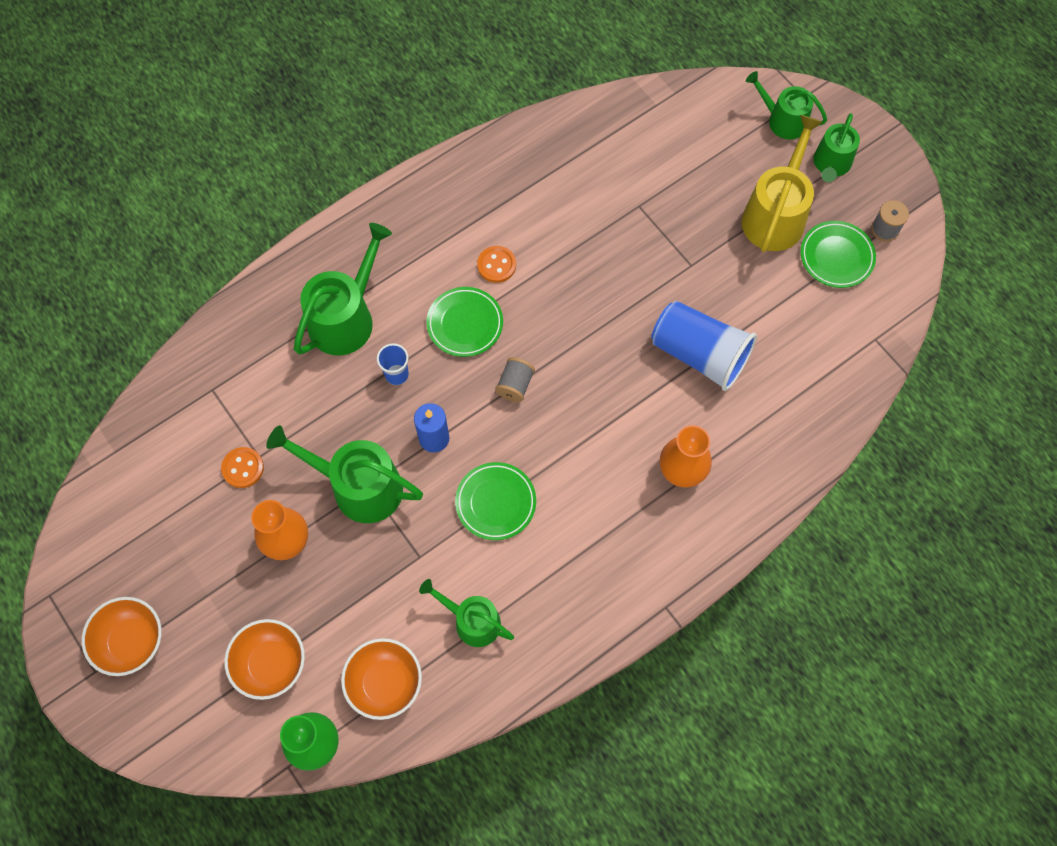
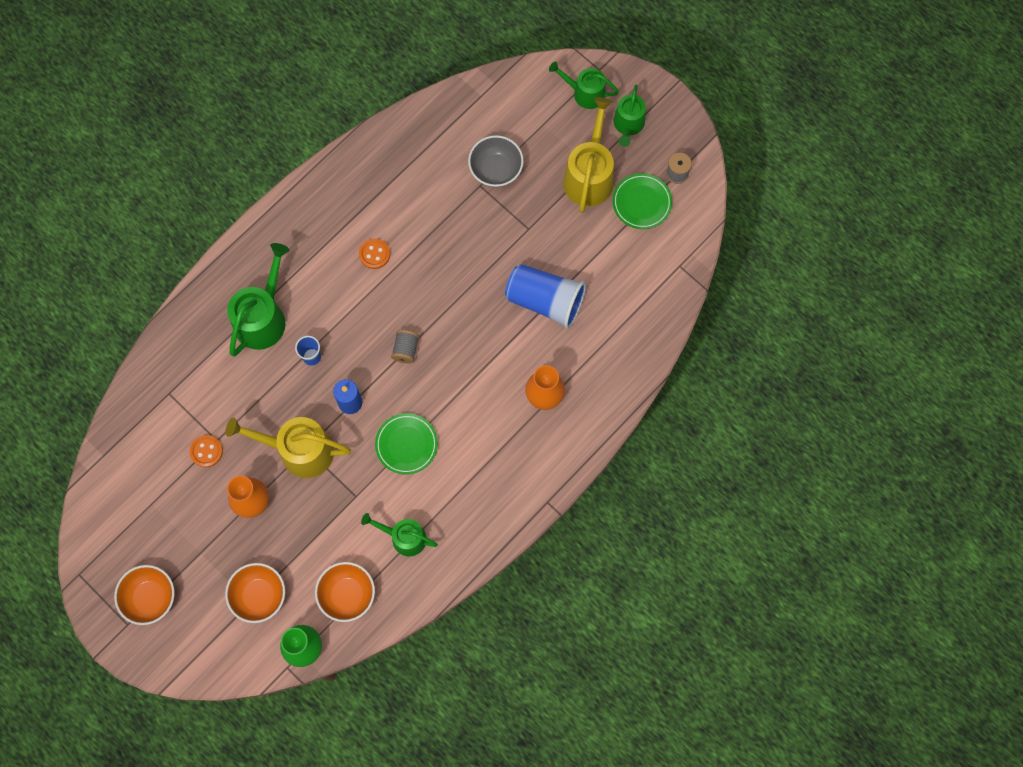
camera: 10 degrees left, 5 degrees up
(359, 487) = (299, 450): green watering can -> yellow watering can
(465, 324) = (358, 307): green plate -> none
(661, 191) = (496, 170): none -> grey bowl

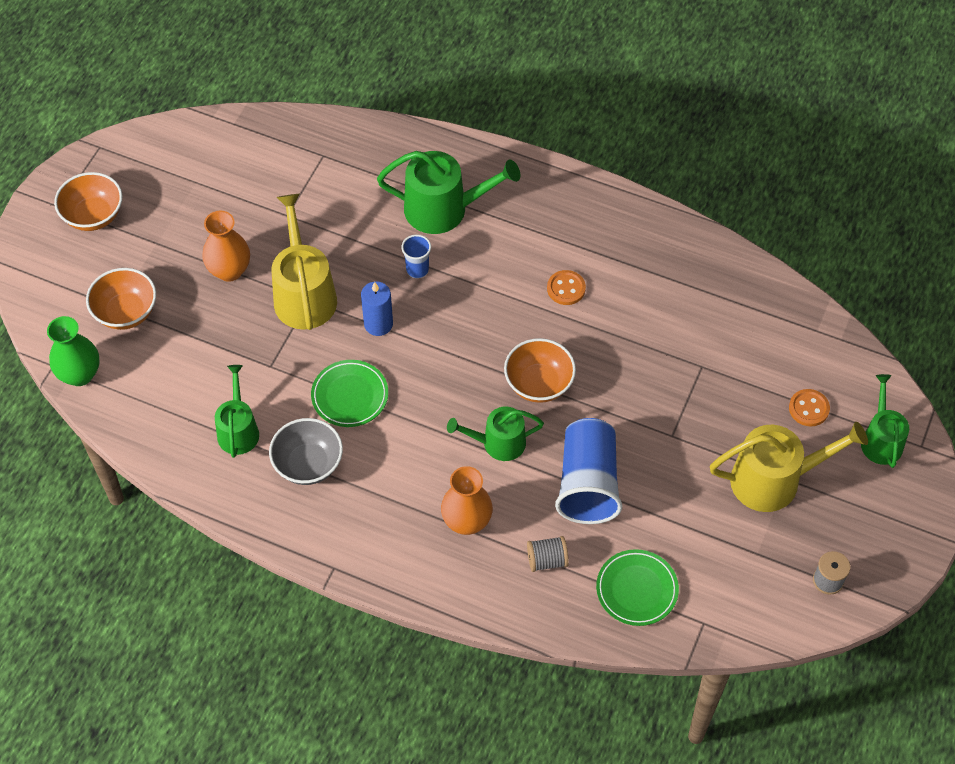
camera: 70 degrees right, 15 degrees down
(206, 451) = (271, 210): orange button -> orange button (808, 408)
(347, 594) = (153, 396): orange bowl -> orange bowl (539, 384)
(405, 350) = (464, 357): grey spool -> grey spool (547, 560)
(496, 170) = (730, 376): grey bowl -> grey bowl (308, 464)
(628, 125) = (864, 502): green watering can -> green watering can (498, 443)
(641, 203) = (767, 551): green plate -> green plate (636, 590)

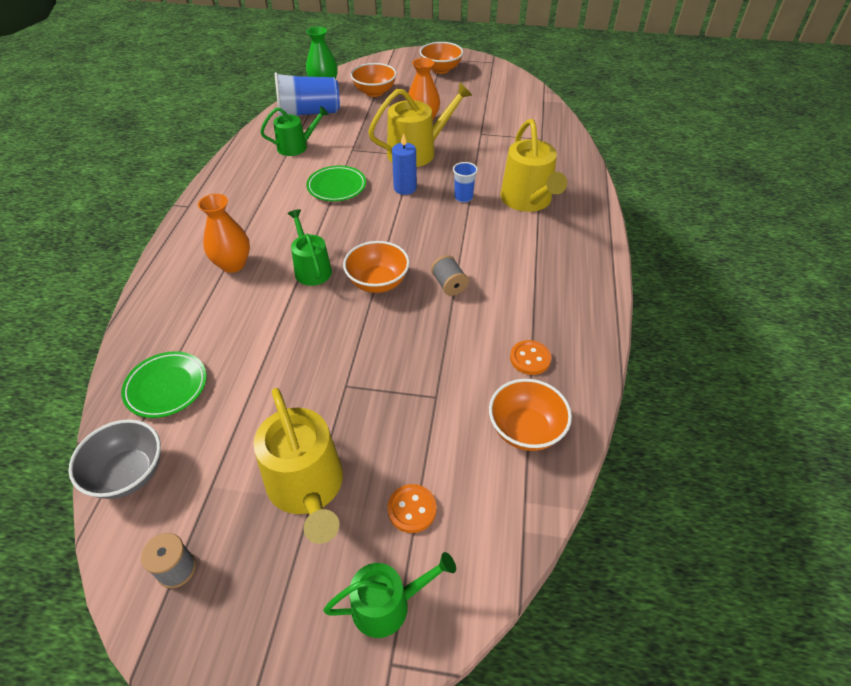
camera: 75 degrees right, 10 degrees down
(308, 464) = (274, 179): grey bowl -> grey bowl (129, 473)
(443, 209) = (528, 200): green watering can -> yellow watering can
(547, 560) = (197, 318): grey spool -> grey spool (449, 285)
(566, 289) = (484, 282): orange button -> orange button (530, 358)
(587, 483) = (280, 332): blue cup -> blue cup (308, 113)
(752, 309) = (525, 430): none -> orange bowl

